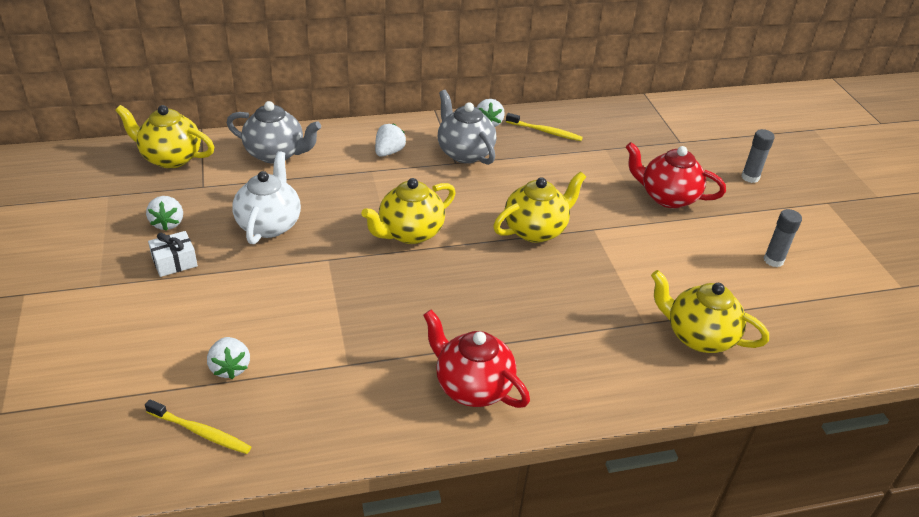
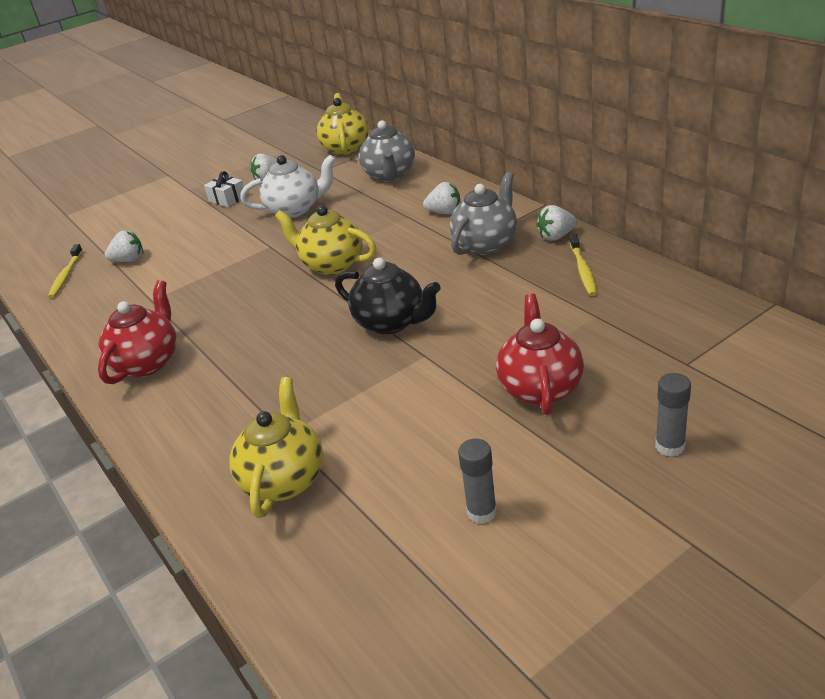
camera: 75 degrees right, 5 degrees down
(230, 368) = (129, 260): white strawberry -> white strawberry turned 150 degrees counterclockwise
(536, 230) = (391, 322): yellow teapot -> black teapot

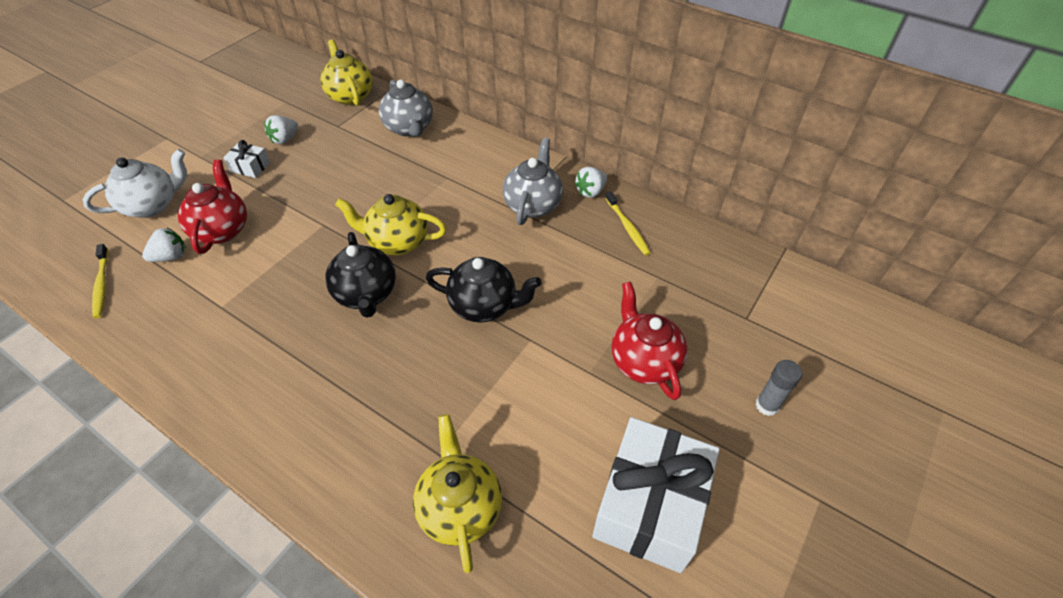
camera: 25 degrees left, 15 degrees up
(148, 362) = (253, 388): red teapot -> red teapot (222, 230)
(282, 303) = (366, 294): none -> black teapot
(295, 209) = (330, 176): white teapot -> white teapot (153, 205)
(445, 212) = (480, 170): white strawberry -> none
(482, 512) = (650, 505): grey glue stick -> white gift

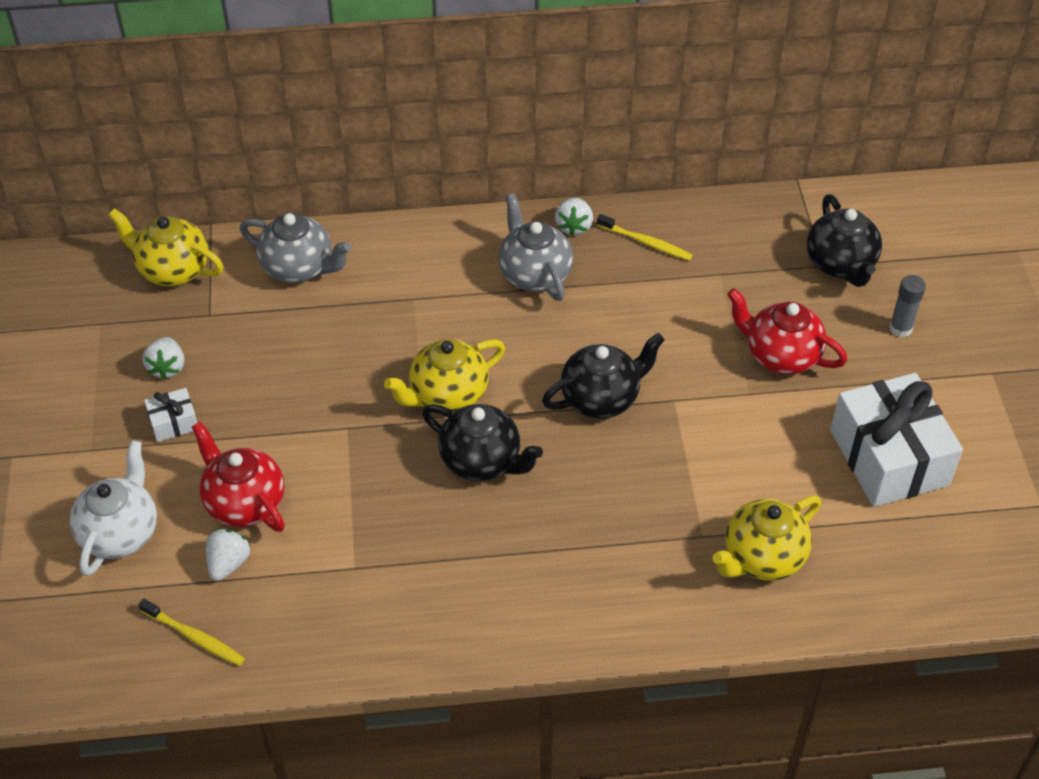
camera: 40 degrees left, 0 degrees up
(460, 507) = (762, 558): yellow teapot -> yellow teapot turned 75 degrees counterclockwise
(762, 326) = (840, 265): none -> black teapot

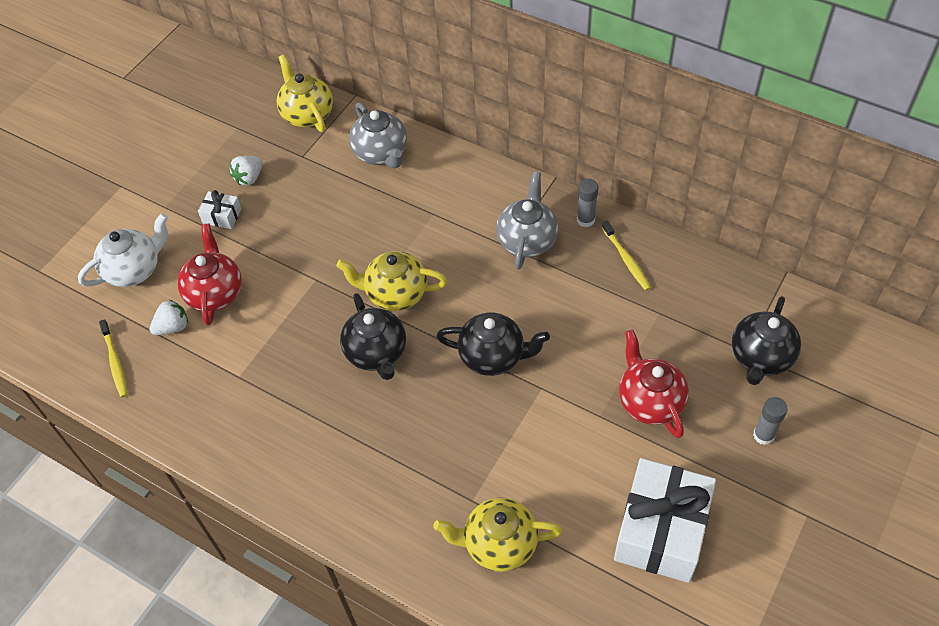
camera: 40 degrees right, 5 degrees up
(574, 226) = (585, 220): white strawberry -> grey glue stick

